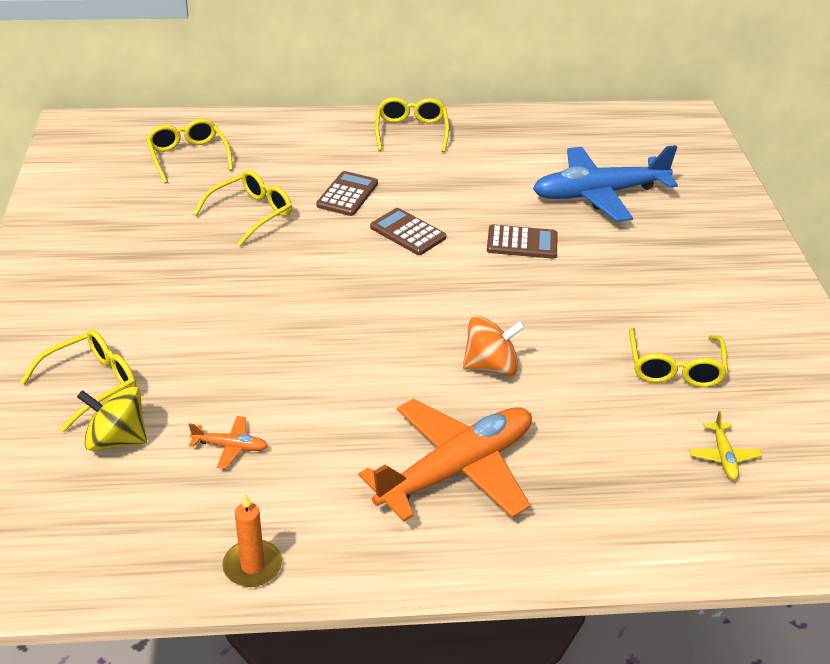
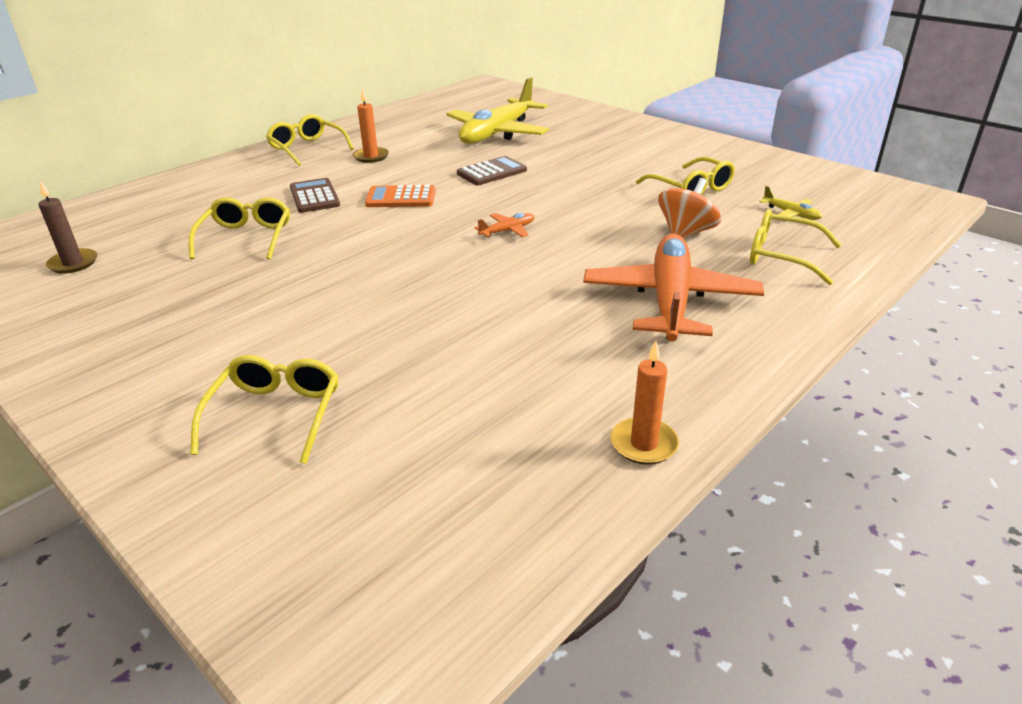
camera: 40 degrees left, 5 degrees down
(117, 439) = (372, 437): yellow spinning top -> none
(128, 178) = (73, 263): none -> brown candle
(188, 157) = (120, 228): yellow glasses -> yellow glasses (782, 256)
(230, 447) = (486, 382): orange plane -> orange plane (507, 231)
(408, 232) = (401, 198): brown calculator -> orange calculator
(448, 169) = (371, 157): none -> orange candle
(491, 366) = (588, 238): orange spinning top -> orange spinning top (686, 233)
(599, 194) = (497, 133): blue plane -> yellow plane

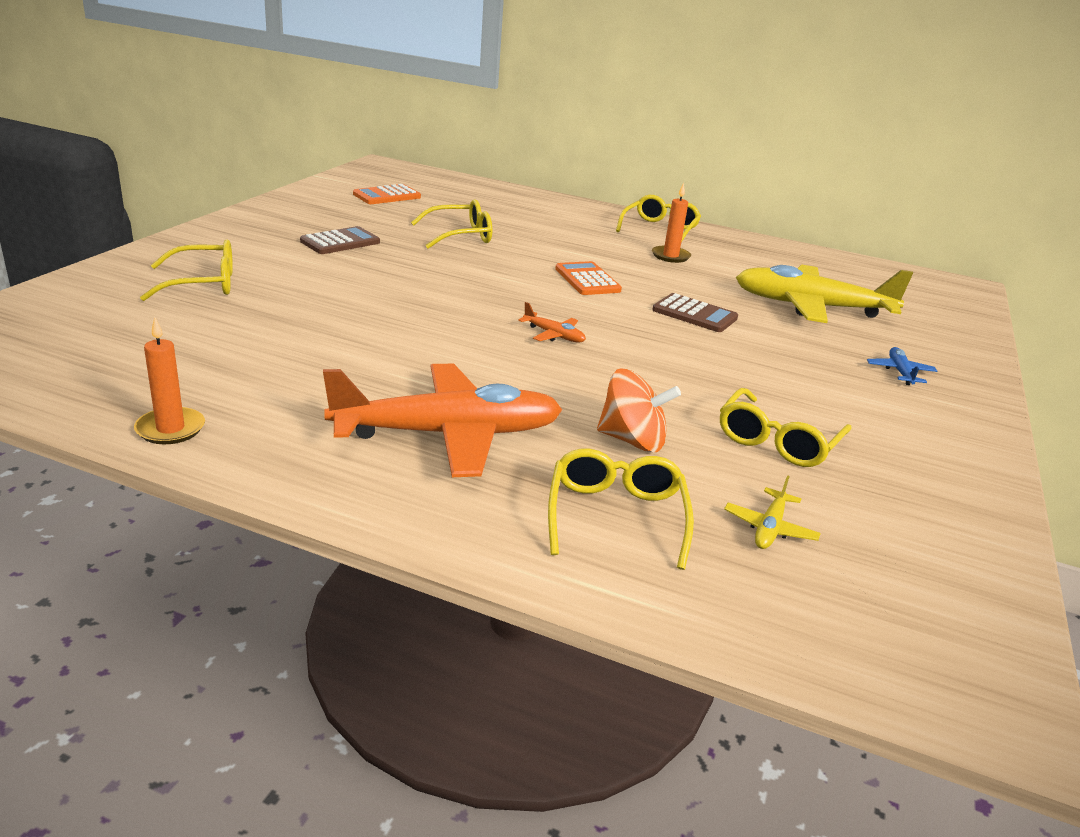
camera: 65 degrees right, 5 degrees down
(73, 263) = (387, 196): brown candle -> orange calculator
(314, 196) = (558, 247): brown calculator -> brown calculator (340, 242)
(606, 134) = (900, 372): none -> blue plane

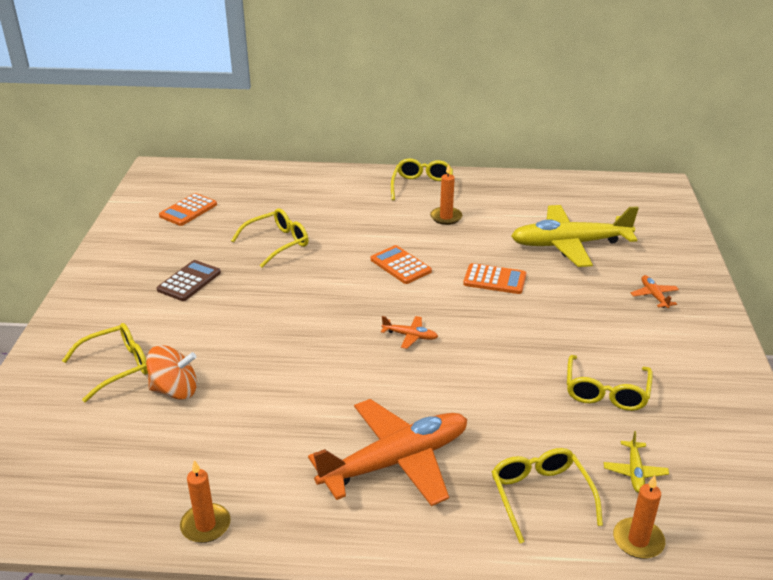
camera: 15 degrees left, 5 degrees up
(632, 440) = (516, 424): orange spinning top -> orange spinning top (175, 390)
(694, 314) = (494, 280): brown calculator -> orange calculator
(729, 601) = (638, 540): none -> orange candle
(900, 372) = (654, 296): blue plane -> orange plane

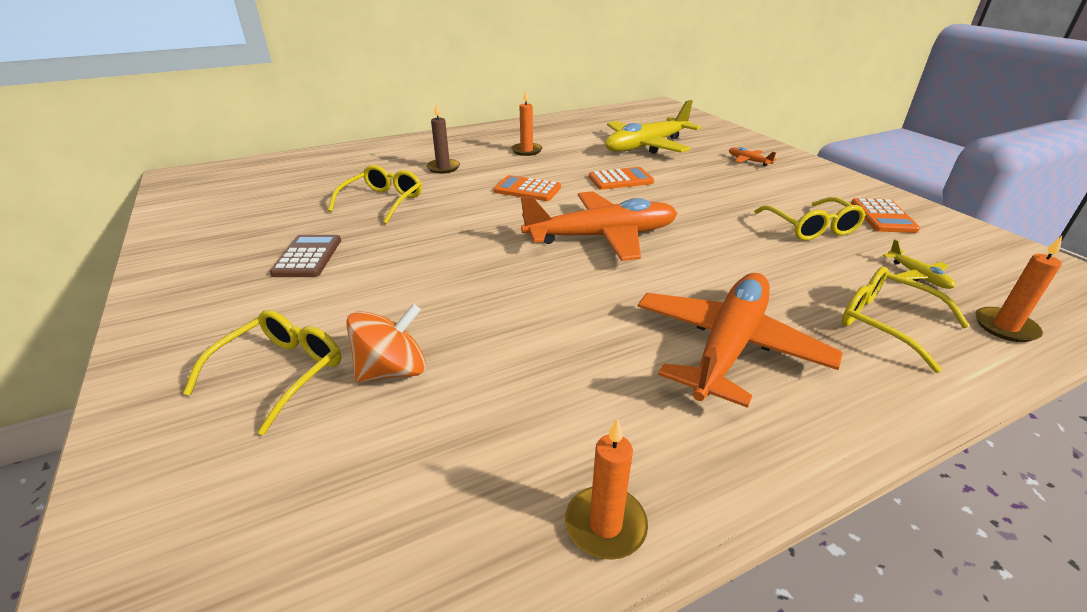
camera: 30 degrees left, 0 degrees up
(188, 210) = (249, 199): orange calculator -> orange calculator (882, 216)
(354, 218) = (443, 168): none -> brown candle
(410, 336) = (602, 237): orange plane -> orange plane, size x2.48
(422, 187) = (481, 137): yellow glasses -> none

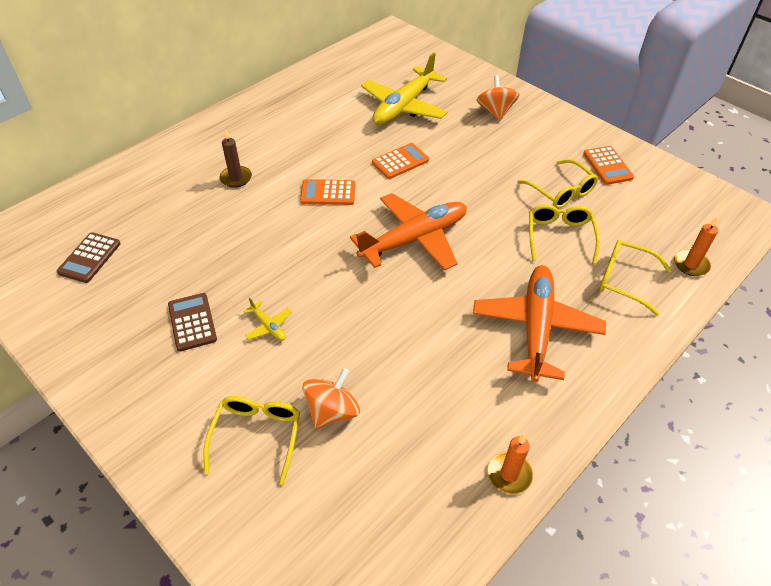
camera: 20 degrees left, 15 degrees up
(261, 196) = (89, 258): none -> brown calculator
(383, 202) = (210, 239): yellow glasses -> yellow glasses (559, 236)
(526, 151) = (299, 135): orange candle -> none
(748, 161) = (495, 112): orange plane -> orange spinning top
(917, 275) = (637, 228): yellow plane -> yellow plane (268, 326)

